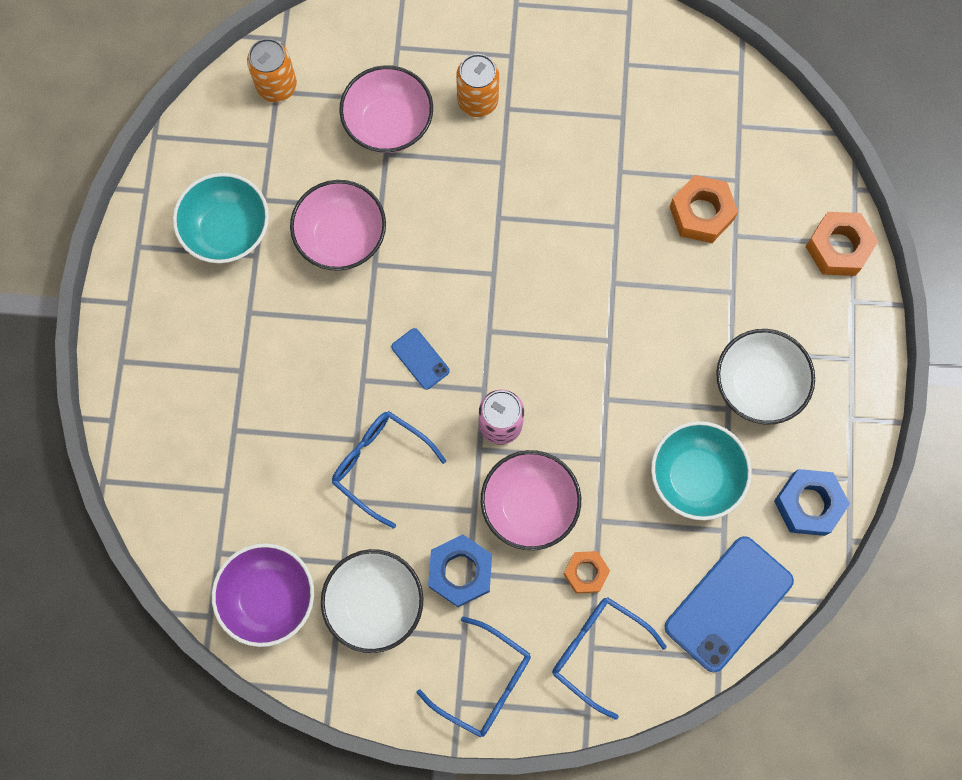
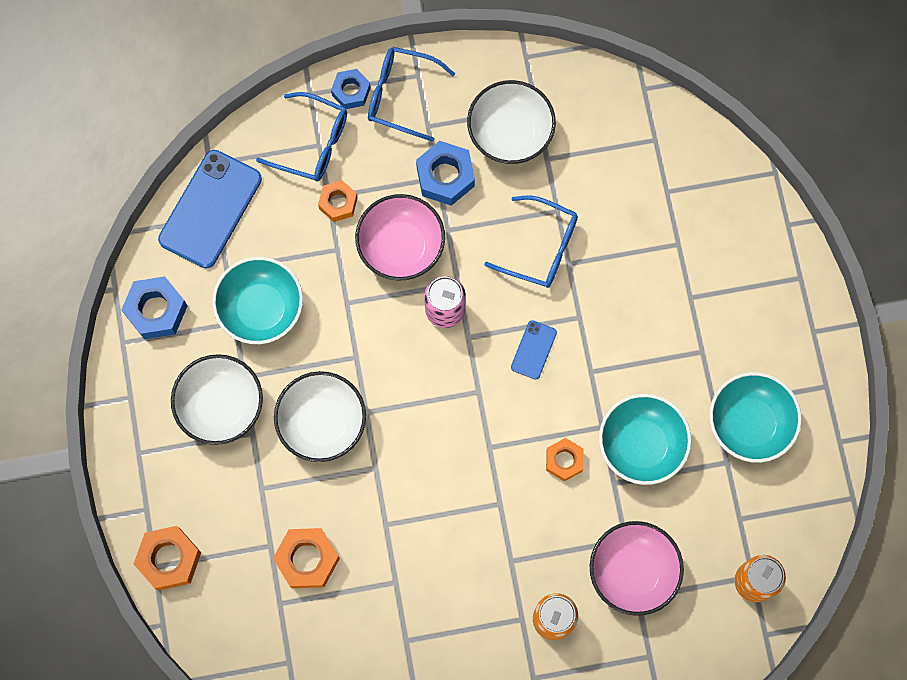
camera: 165 degrees right, 0 degrees up
(269, 597) = (600, 115): purple bowl -> none
(341, 237) = (641, 445): pink bowl -> turquoise bowl
(420, 359) = (533, 350): blue phone -> blue phone turned 75 degrees clockwise
(423, 241) = (564, 461): none -> orange nut
(540, 703) = (351, 91): none -> blue nut
(656, 341) = (322, 423): none -> white bowl

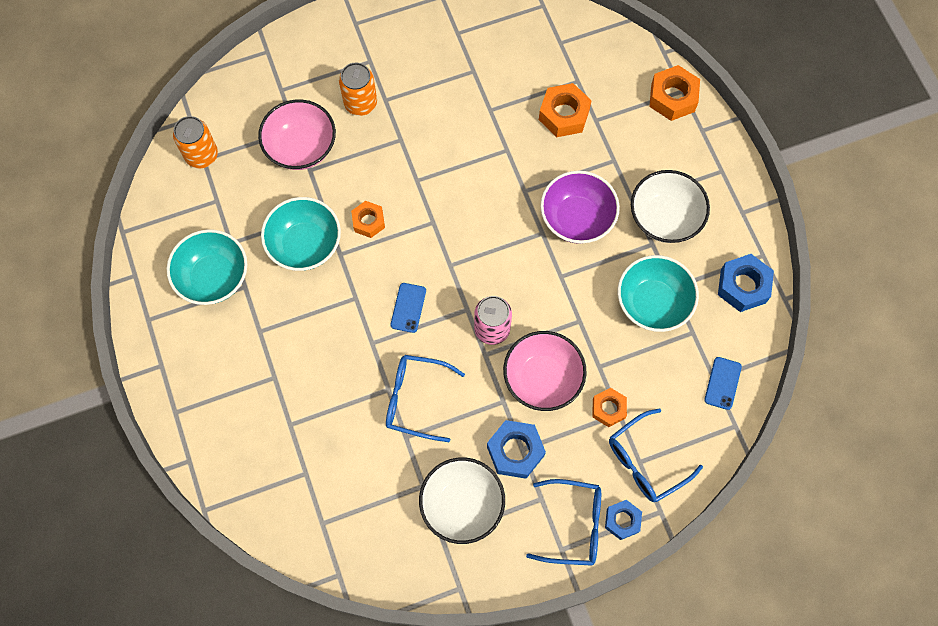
camera: 170 degrees right, 5 degrees down
(210, 209) = (722, 383): blue phone -> blue phone, size x0.48
(313, 143) = (645, 462): blue glasses -> blue glasses turned 45 degrees counterclockwise
(322, 423) = (577, 218): white bowl -> purple bowl

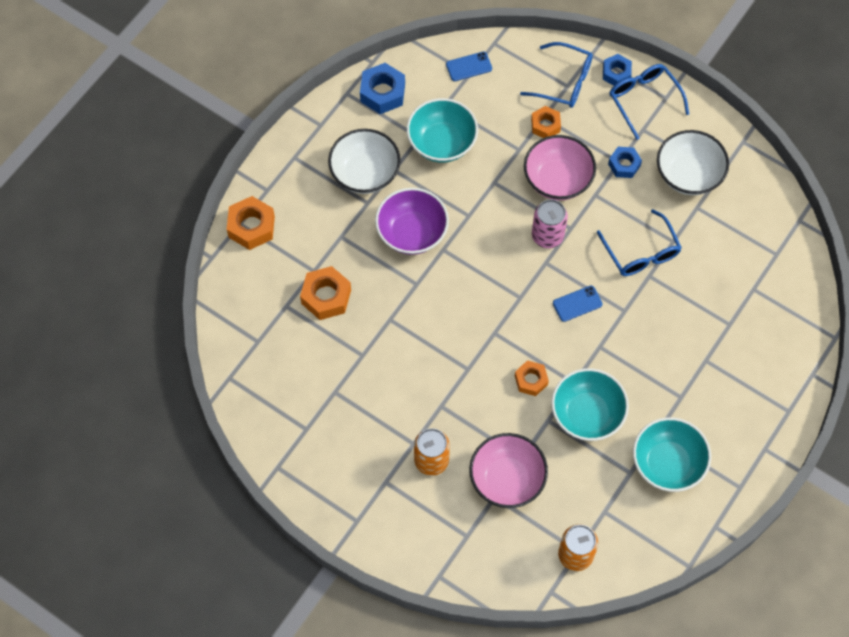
camera: 125 degrees left, 5 degrees down
(515, 451) = (624, 165): blue nut -> blue nut, size x0.65

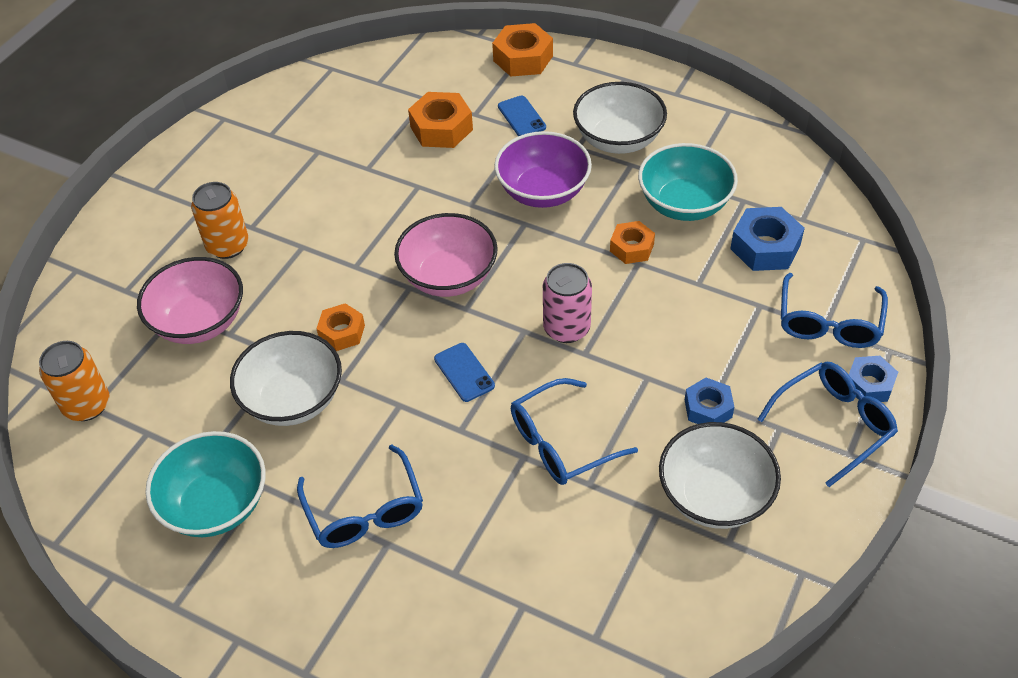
camera: 85 degrees right, 15 degrees down
(382, 93) = (741, 140): blue nut -> blue nut (765, 247)
(469, 66) = (814, 217): blue phone -> blue phone (521, 117)
(545, 125) = (747, 308): orange nut -> orange nut (632, 248)
(557, 180) = (660, 331): pink bowl -> pink bowl (448, 276)
(587, 414) = (293, 399): turquoise bowl -> white bowl
(681, 372) = (365, 511): none -> blue glasses

